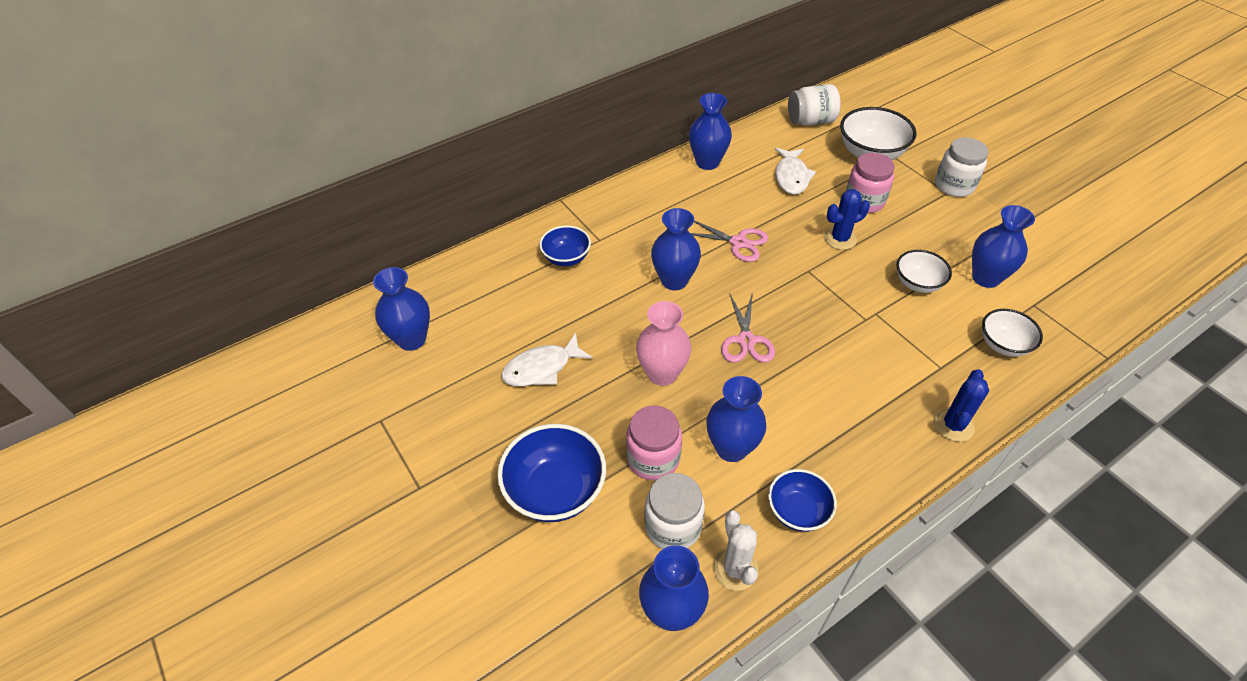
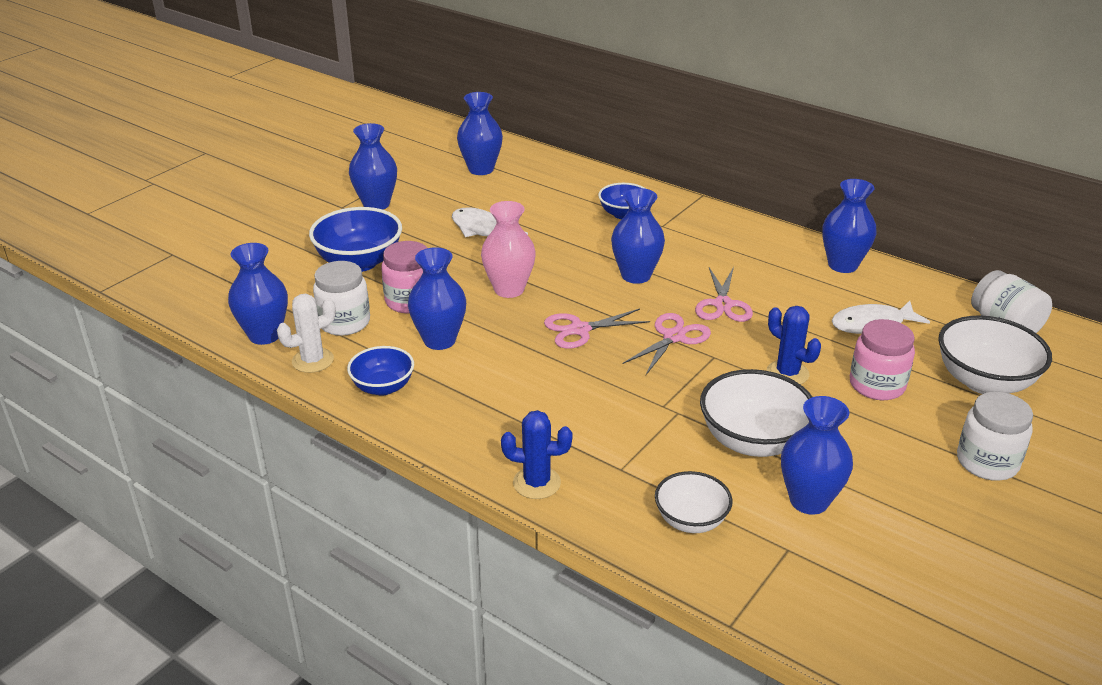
camera: 70 degrees right, 15 degrees down
(433, 451) = (376, 204): none -> blue vase
(775, 285) = (673, 337): none -> pink scissors
(917, 283) = (753, 441): white bowl -> white bowl, size x1.62

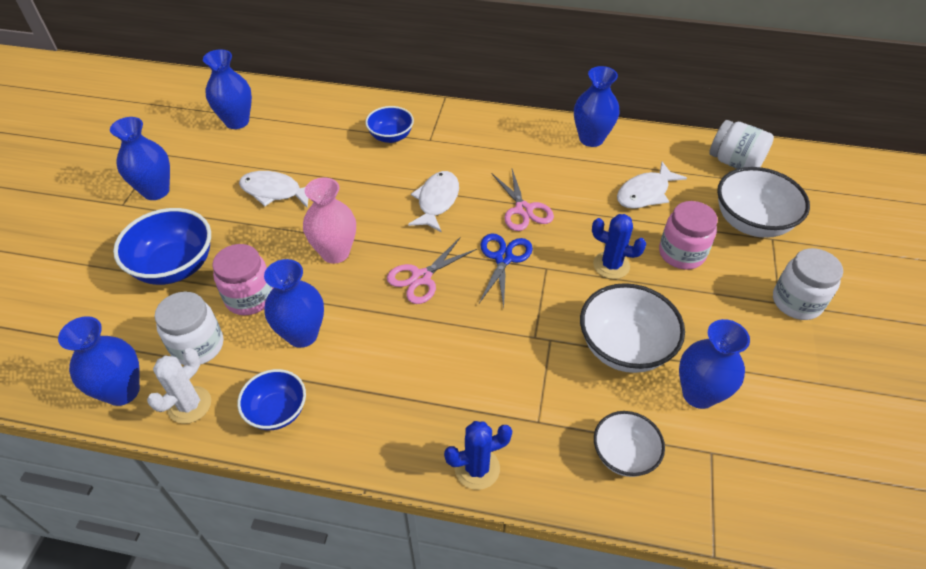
camera: 25 degrees left, 15 degrees up
(636, 275) = (437, 201): blue vase -> white fish
(673, 337) = (503, 258): pink scissors -> blue scissors

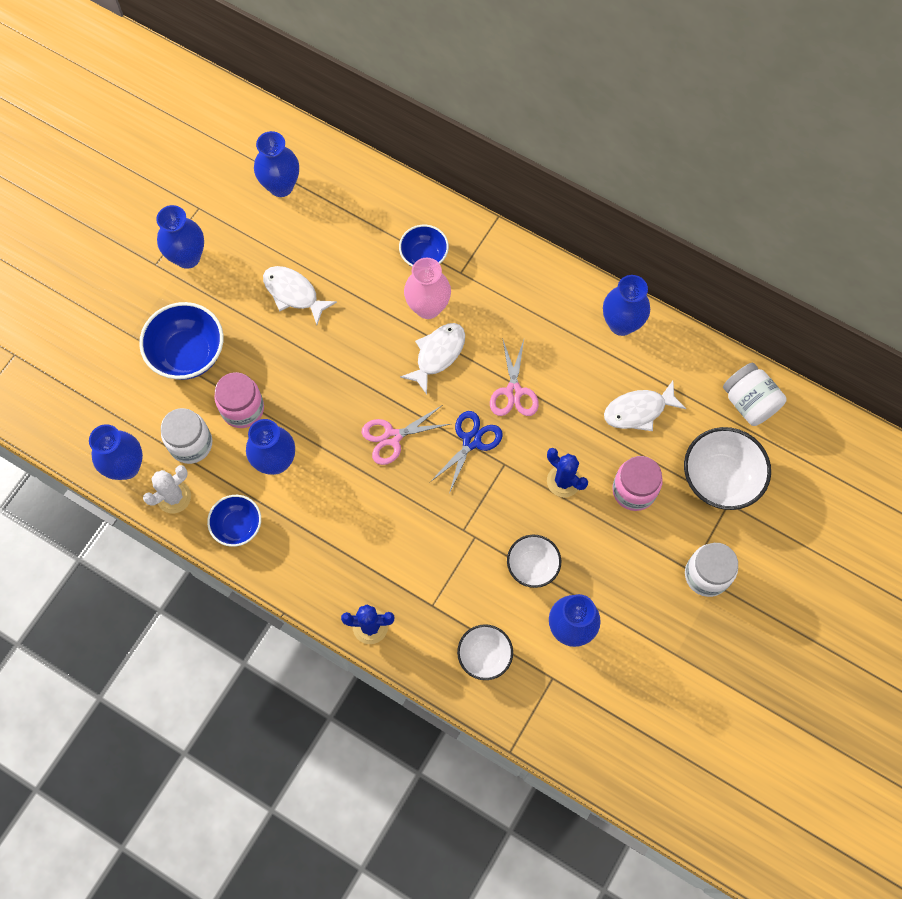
camera: 20 degrees right, 20 degrees up
(335, 253) = (327, 384): pink vase -> pink vase (428, 307)
(624, 348) = (532, 566): white bowl -> white bowl, size x0.62

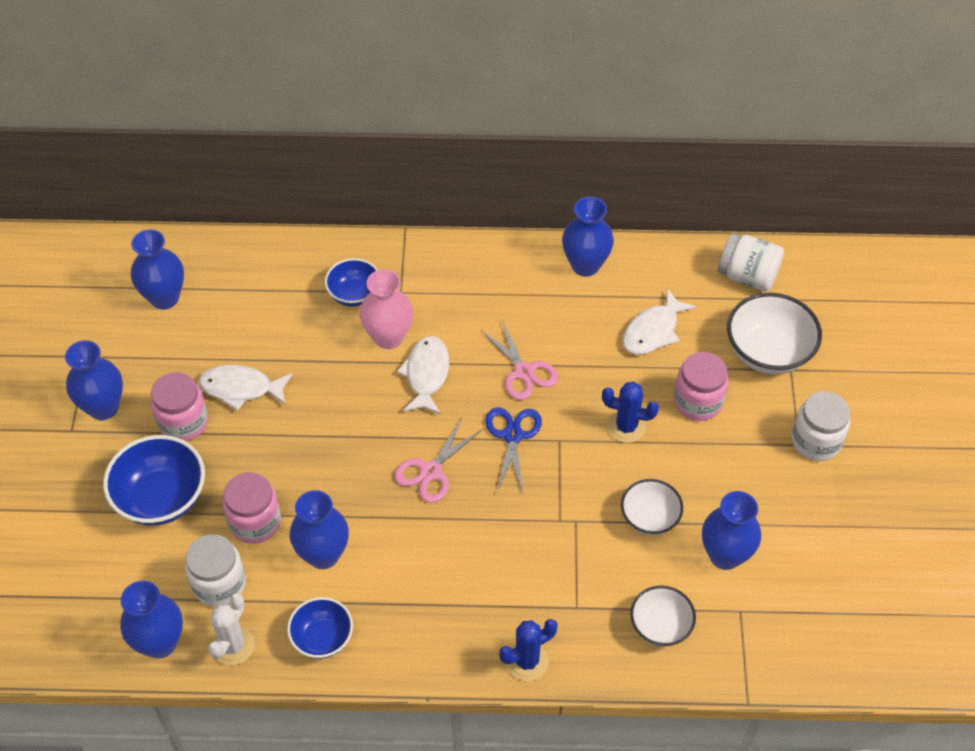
camera: 30 degrees left, 15 degrees down
(237, 300) = (183, 422): none -> pink jar

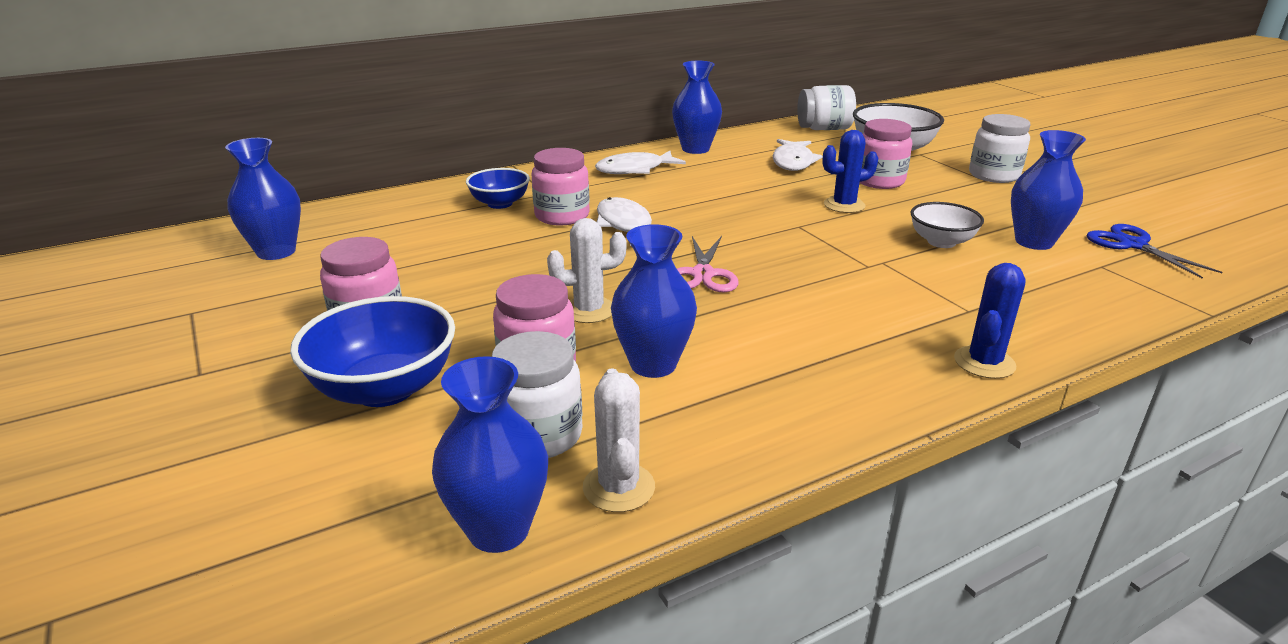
camera: 30 degrees left, 25 degrees down
(103, 407) = (240, 342): blue vase -> none
(241, 388) = (425, 282): white fish -> white fish (634, 170)
(322, 638) = (734, 432): blue bowl -> none
(324, 476) = (589, 310): none -> white cactus
(388, 337) = (562, 216): pink vase -> pink jar
(512, 435) = (753, 234): blue scissors -> blue scissors (1132, 245)
(524, 371) = (715, 202): pink scissors -> none
(660, 626) = (1058, 296): white bowl -> none

